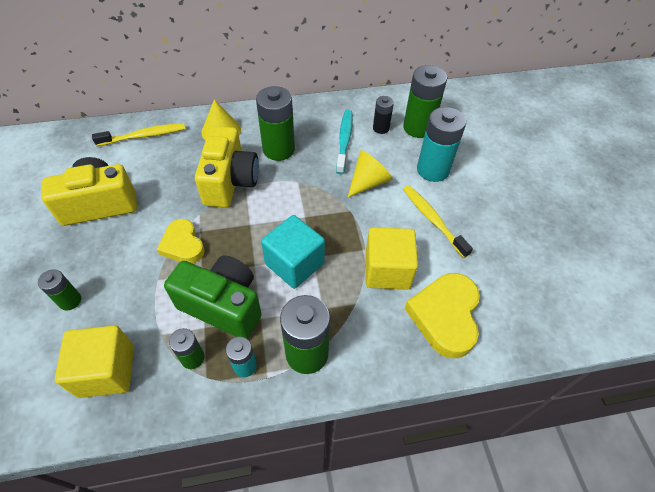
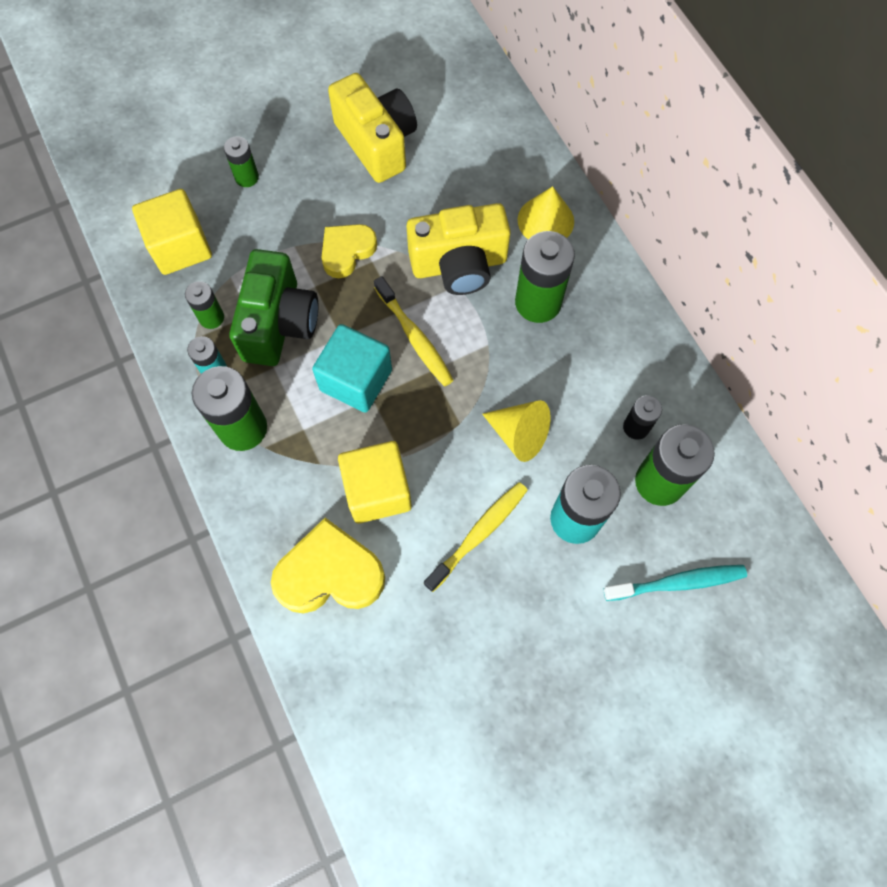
camera: 75 degrees right, 15 degrees up
(144, 136) = (501, 137): yellow toothbrush -> yellow toothbrush (414, 337)
(344, 141) = (588, 383): turquoise toothbrush -> turquoise toothbrush (677, 583)

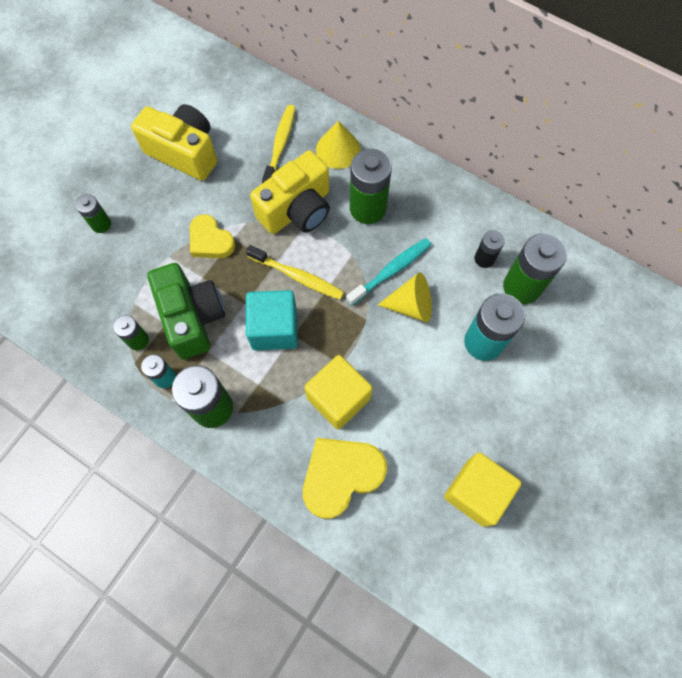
camera: 30 degrees left, 0 degrees up
(180, 247) = (81, 300): yellow cube -> yellow cube (476, 492)
(347, 251) = (210, 240): yellow heart -> yellow heart turned 60 degrees counterclockwise
(478, 534) = (426, 389): yellow toothbrush -> yellow toothbrush (280, 145)
(677, 583) = (574, 347): turquoise toothbrush -> turquoise toothbrush (391, 271)

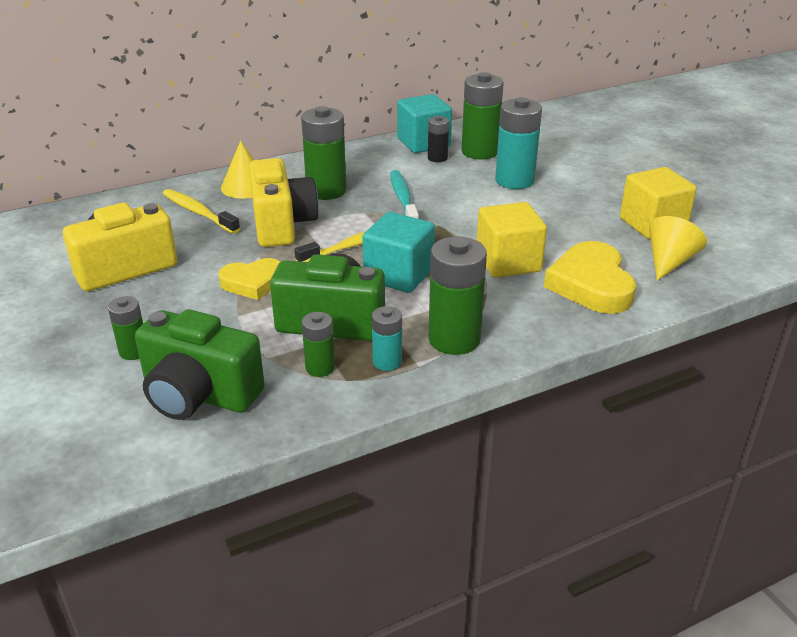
camera: 60 degrees left, 35 degrees down
(79, 288) = (199, 395): none -> green camera
(411, 305) = (447, 200): yellow cone -> yellow cone (669, 262)
(507, 232) = (423, 143): none -> turquoise cube

